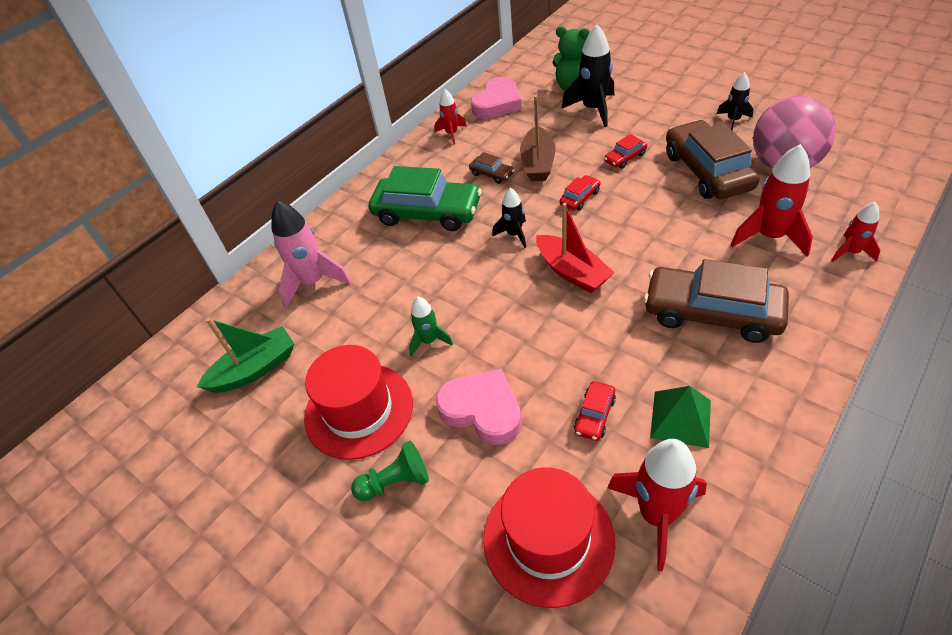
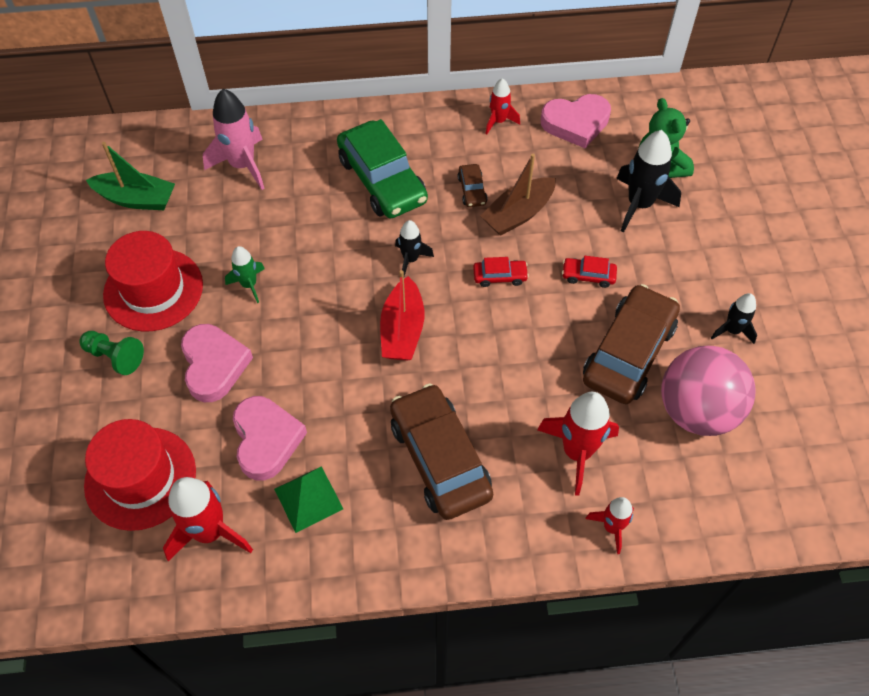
camera: 40 degrees right, 10 degrees up
(594, 415) = (266, 440): red car -> pink heart

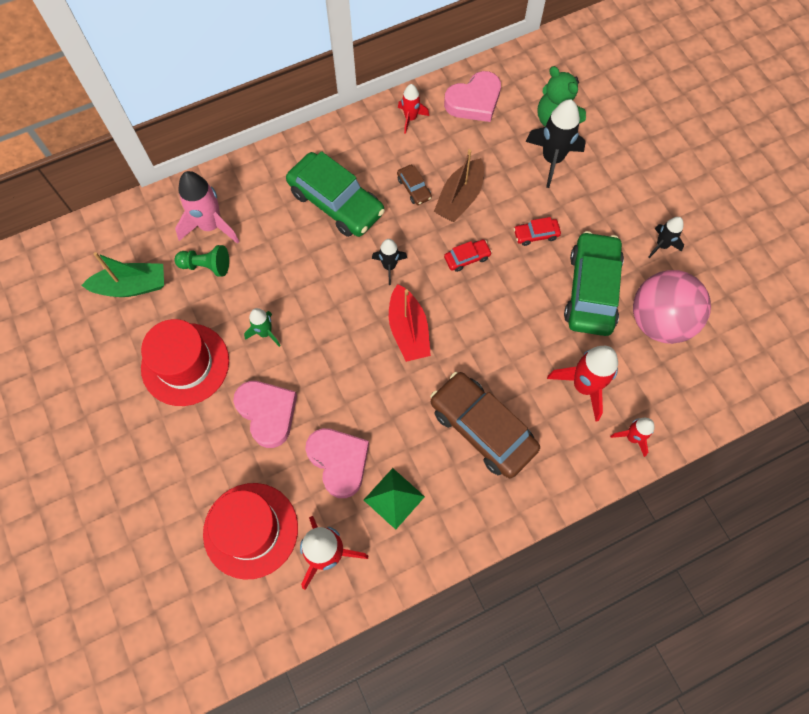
camera: 20 degrees left, 10 degrees up
(115, 357) = (180, 434): green pawn -> green pawn (206, 266)
(628, 353) = (591, 290): brown car -> green car

